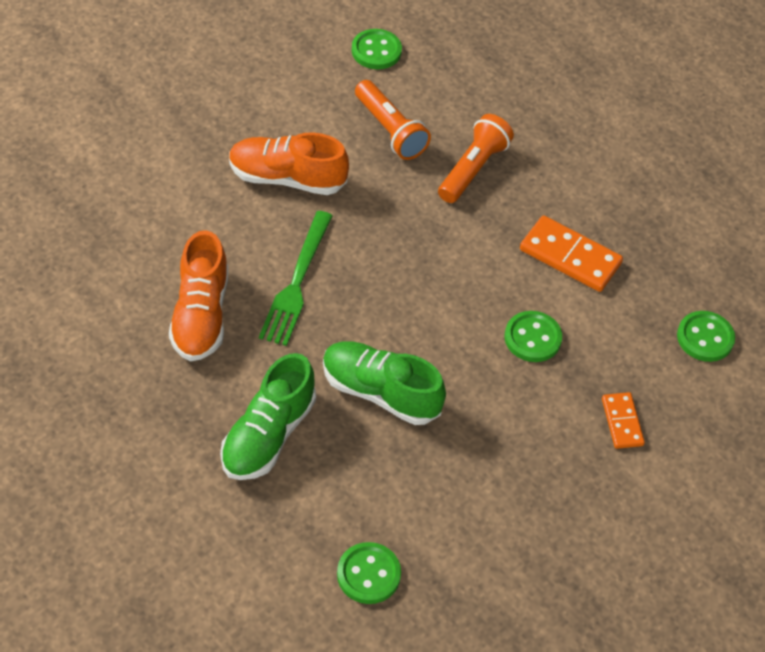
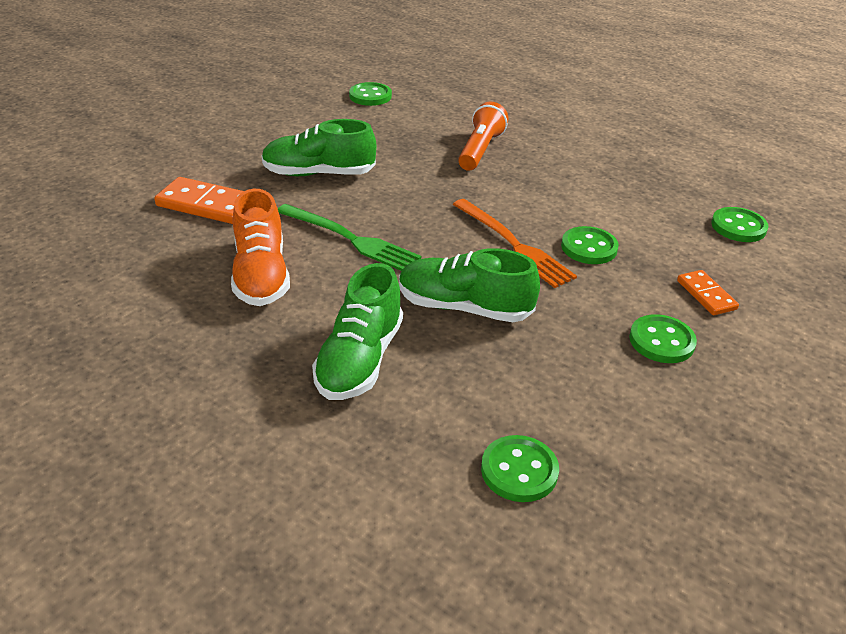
camera: 10 degrees left, 15 degrees down
(287, 178) = (319, 173): orange shoe -> green shoe
(296, 282) = (350, 239): green fork -> green fork turned 60 degrees counterclockwise
(390, 130) = (399, 136): orange flashlight -> none
(457, 320) = (513, 245): none -> orange fork
(550, 468) = (661, 341): none -> green button
(570, 257) = (591, 191): orange domino -> orange domino (206, 205)

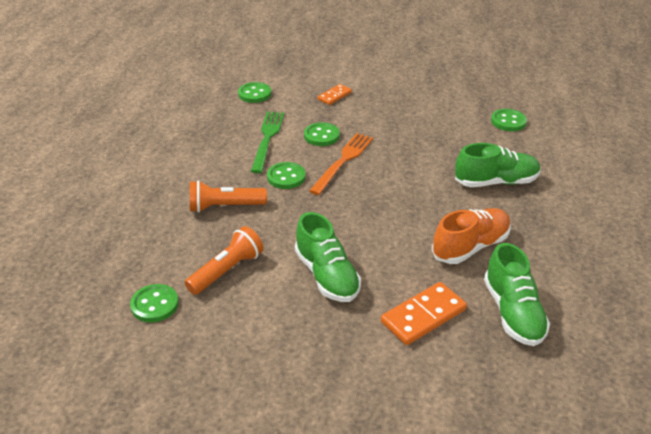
camera: 115 degrees left, 0 degrees up
(206, 205) = (423, 316): orange domino -> orange domino turned 60 degrees clockwise
(350, 239) = (397, 225): green fork -> green fork (267, 139)
(380, 130) = (227, 271): none -> orange flashlight
(464, 307) = (420, 162): green shoe -> green shoe (513, 312)
(661, 341) = (386, 102): green button -> green button (286, 177)

